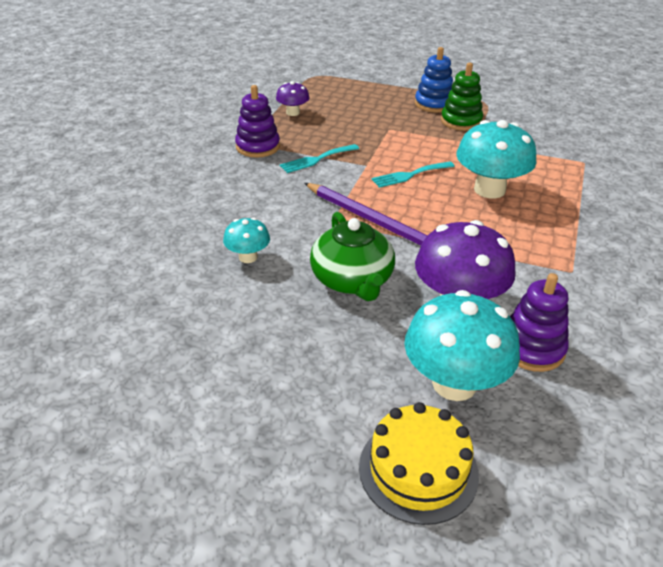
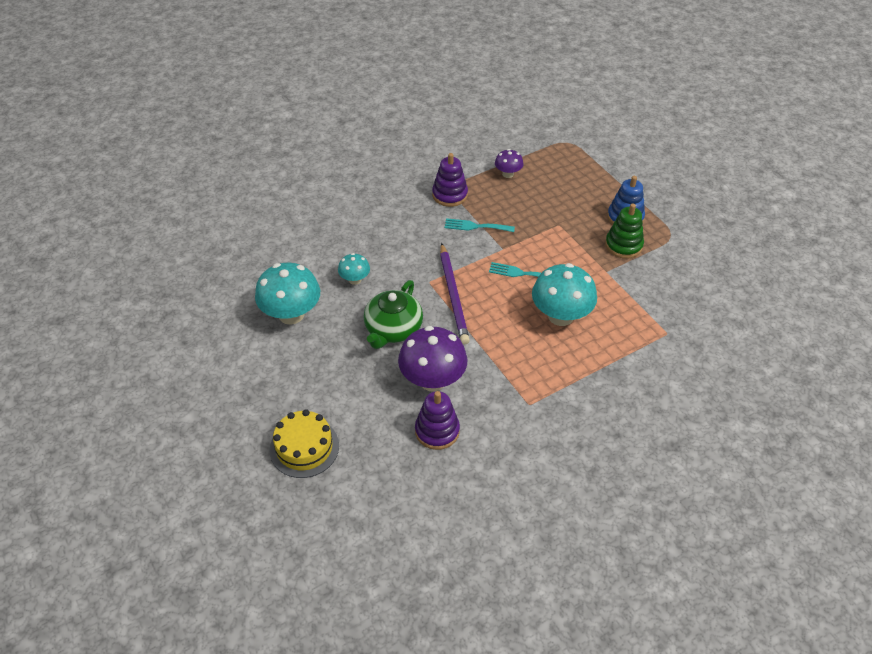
camera: 40 degrees right, 10 degrees up
(454, 383) = (372, 421): turquoise mushroom -> turquoise mushroom (291, 314)

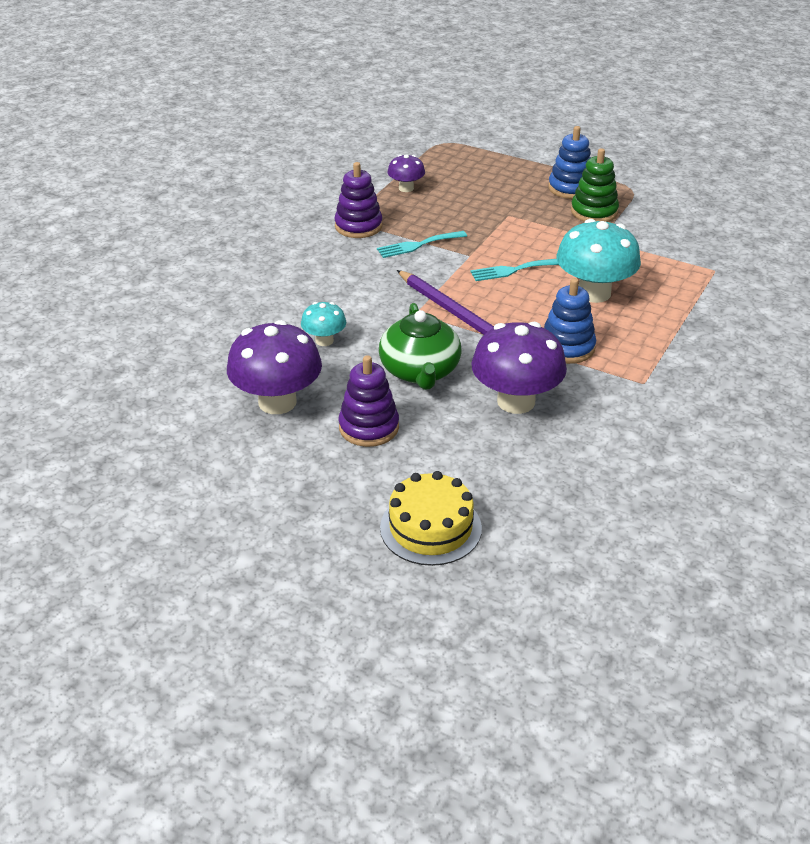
camera: 30 degrees left, 10 degrees down
(291, 314) = (277, 402): turquoise mushroom -> purple mushroom
(437, 431) = (570, 447): purple stacking toy -> purple stacking toy (369, 427)
(502, 353) = (567, 347): none -> blue stacking toy

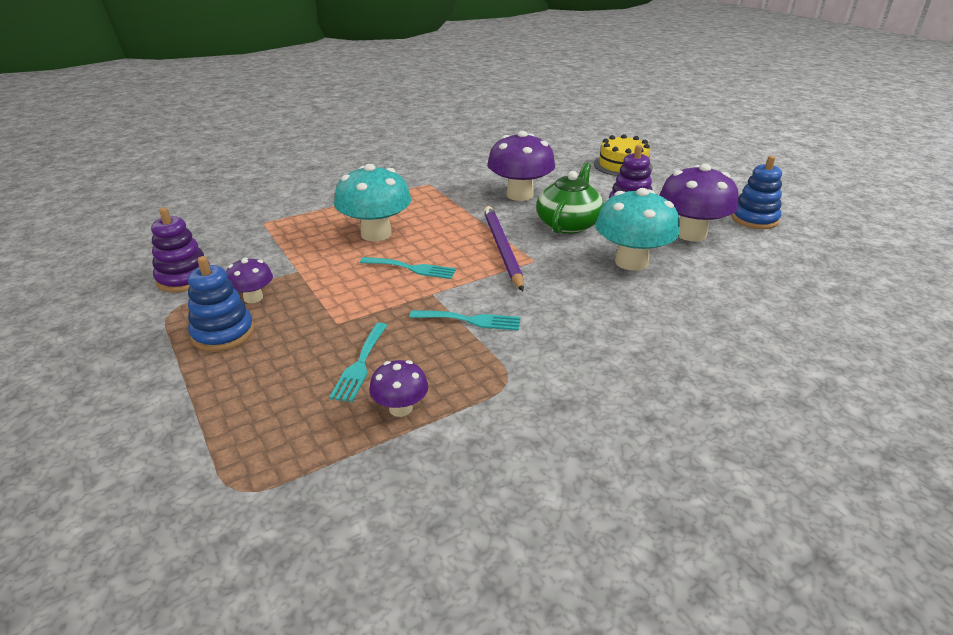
camera: 150 degrees left, 5 degrees down
(324, 340) = (631, 262): turquoise mushroom -> turquoise mushroom, size x1.92
(358, 226) = (514, 368): purple stacking toy -> purple stacking toy (184, 278)
(458, 199) = (360, 364): none -> turquoise fork
(567, 347) = (448, 210): blue stacking toy -> blue stacking toy (754, 219)
(594, 212) = (253, 298): green stacking toy -> purple mushroom

